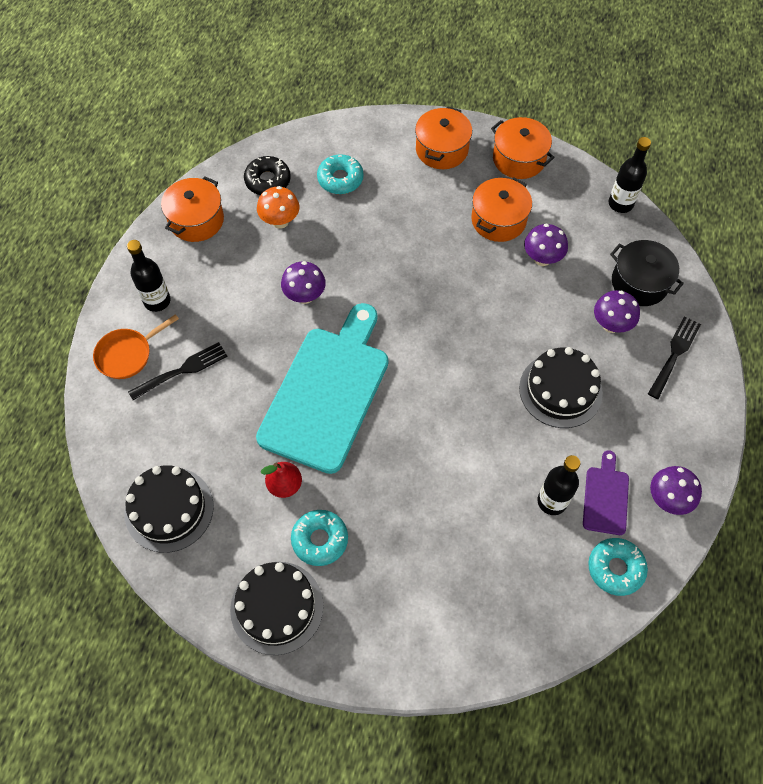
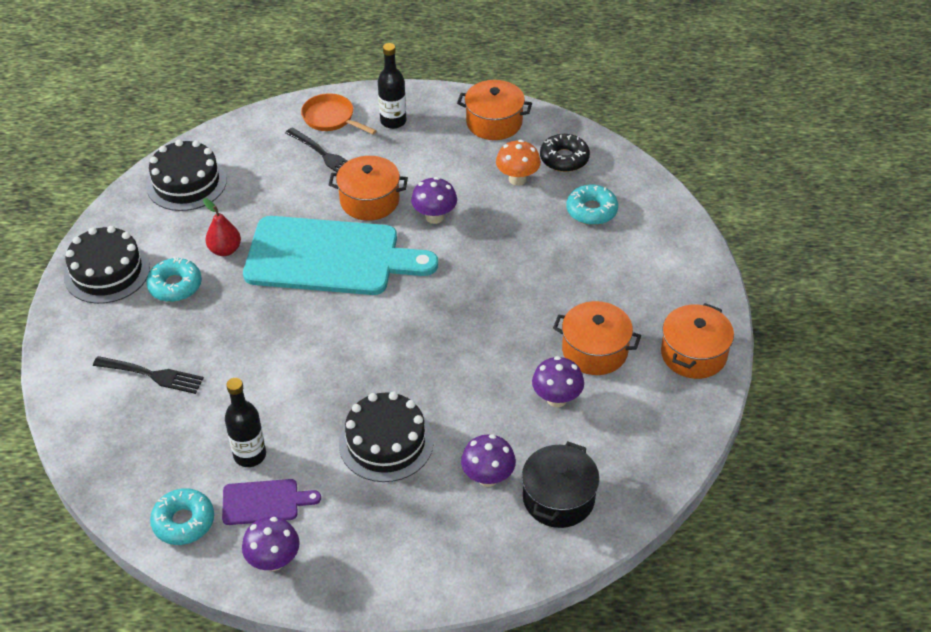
camera: 75 degrees right, 15 degrees down
(442, 149) = (673, 283): orange pot -> orange pot (369, 200)
(620, 204) = (671, 463): black bottle -> none
(674, 354) = (468, 546): black fork -> black fork (153, 375)

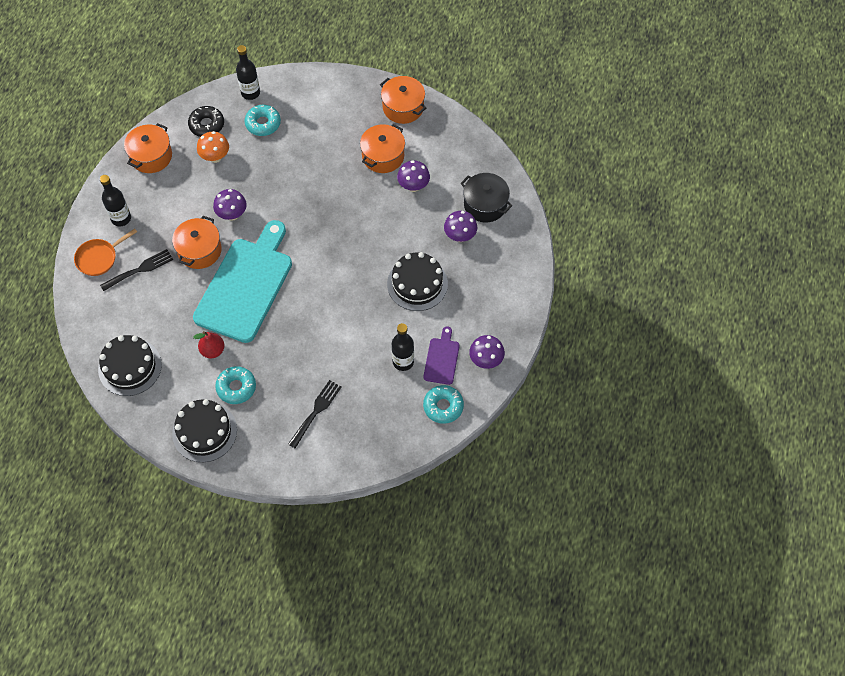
camera: 75 degrees left, 15 degrees up
(635, 186) = (250, 93): none -> black bottle

